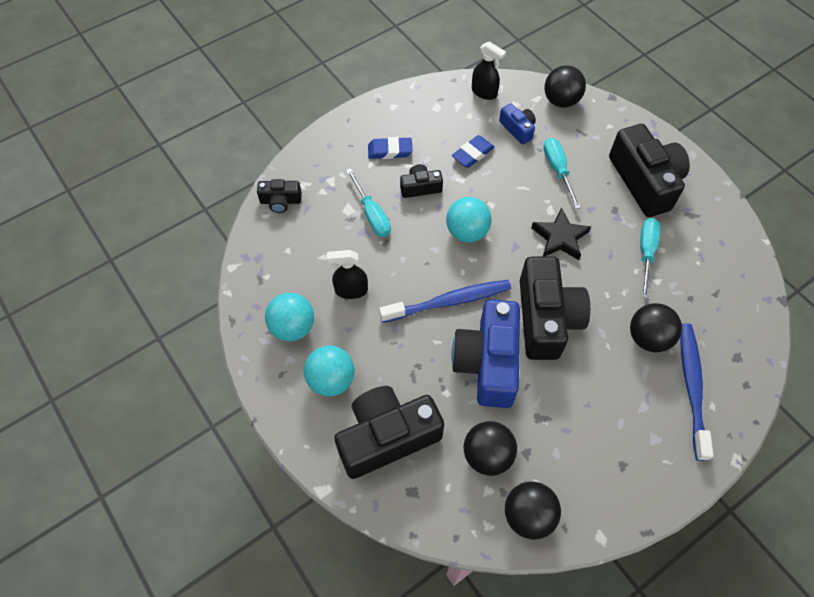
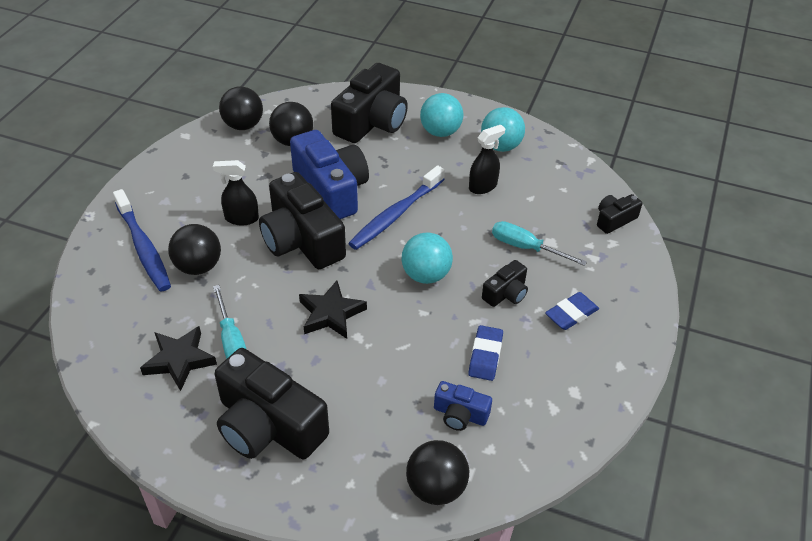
camera: 145 degrees right, 15 degrees down
(484, 92) = (539, 444): black spray bottle -> black spray bottle (241, 218)
(557, 170) = (378, 385): turquoise screwdriver -> none
(691, 258) = (179, 360): none -> black star

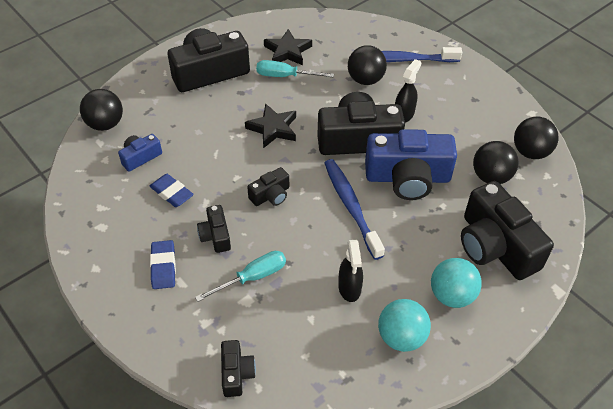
camera: 120 degrees right, 5 degrees up
(426, 275) = (271, 195): turquoise ball -> black camera

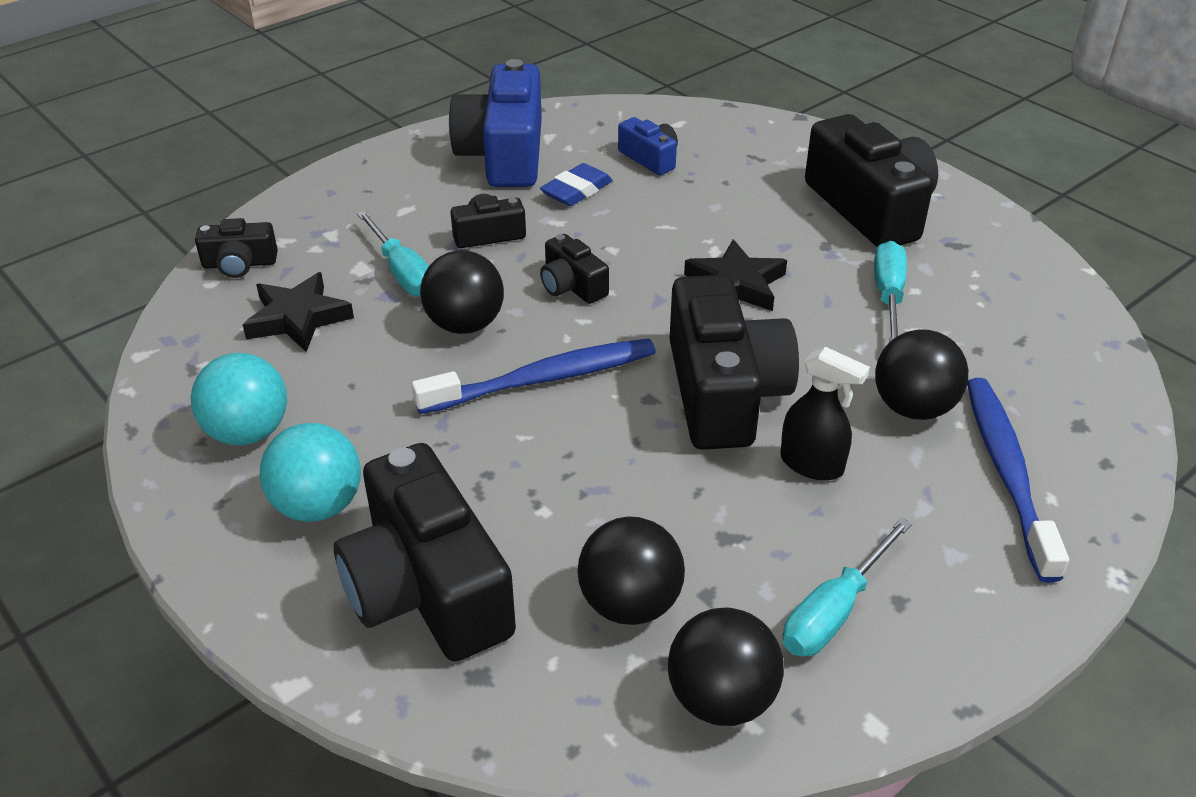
camera: 90 degrees right, 10 degrees down
(105, 124) = (718, 124): black ball -> black ball (465, 324)
(163, 267) = (435, 193): blue eraser -> none
(288, 51) = (967, 298): black star -> black star (298, 318)
(349, 288) = (361, 374): black spray bottle -> none
(407, 177) = (621, 460): blue camera -> blue camera (504, 154)
(482, 117) = (834, 611): none -> turquoise screwdriver
(495, 246) = (427, 588): black camera -> black camera turned 90 degrees counterclockwise

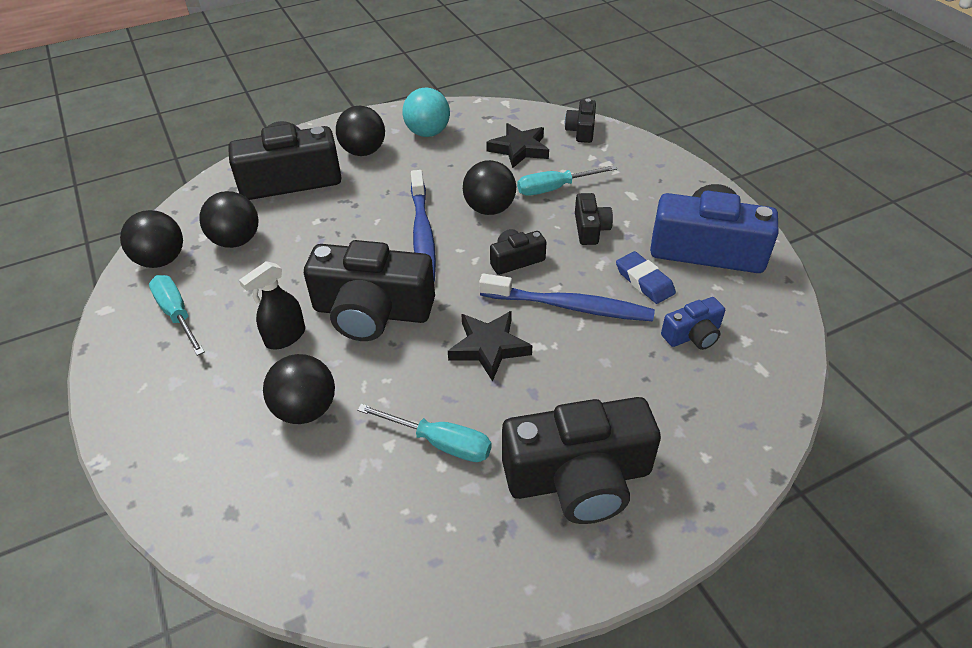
camera: 105 degrees right, 5 degrees up
(318, 506) = (363, 151): turquoise ball -> black ball
(1007, 472) = (216, 440): blue toothbrush -> blue toothbrush (570, 306)

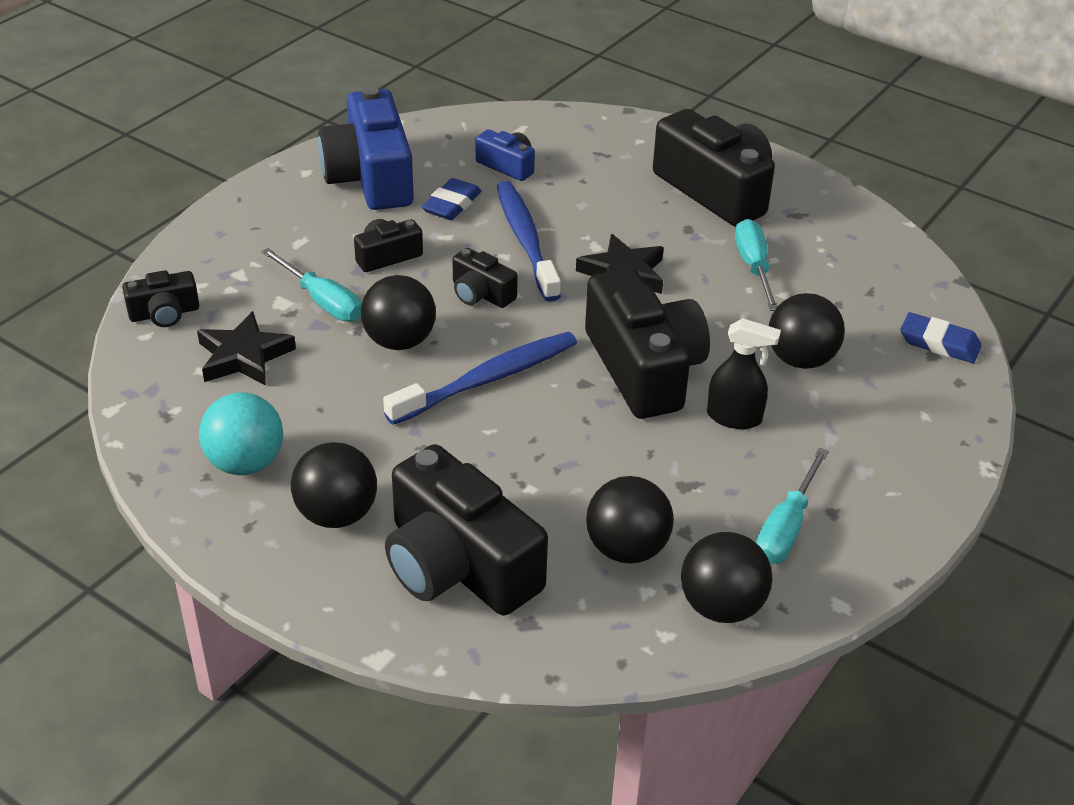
camera: 120 degrees left, 5 degrees down
(238, 529) = (939, 343): none -> blue eraser

